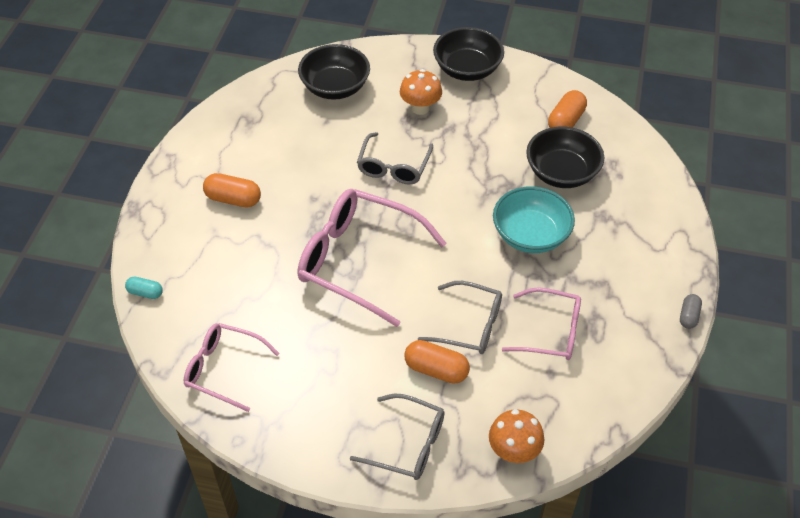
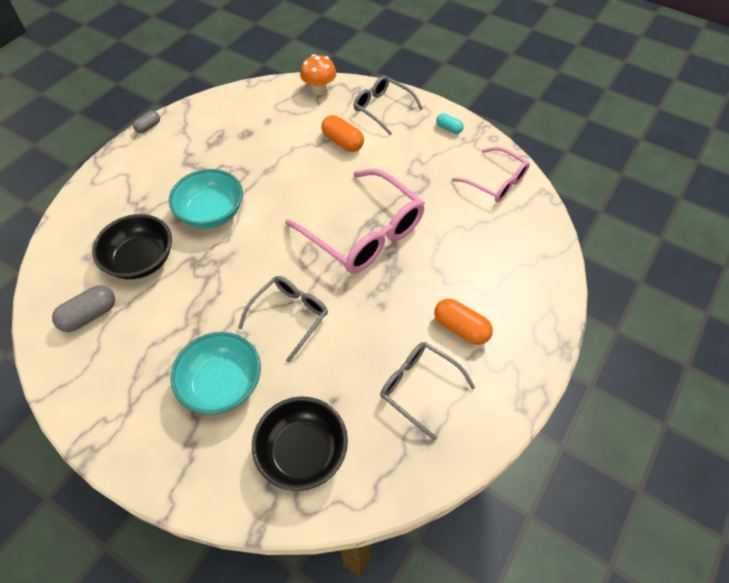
camera: 160 degrees left, 5 degrees up
(145, 293) = (555, 257): turquoise capsule -> turquoise capsule (449, 128)
(420, 108) = (222, 384): orange mushroom -> turquoise bowl
(467, 69) = (135, 426): black bowl -> none
(469, 325) = (303, 162): grey glasses -> grey glasses (419, 388)
(550, 332) = (249, 143): pink glasses -> none
(565, 121) = (90, 315): orange capsule -> grey capsule

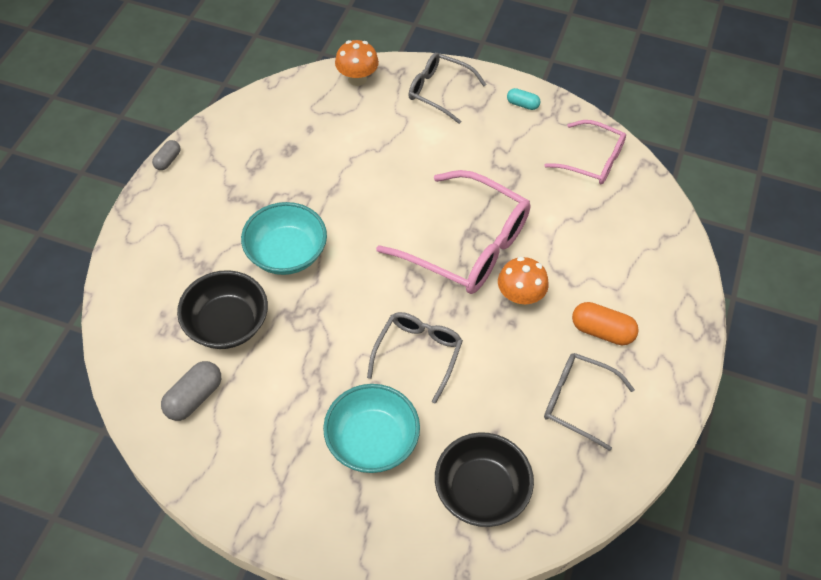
camera: 15 degrees left, 0 degrees up
(342, 142) = (407, 141): orange capsule -> none
(395, 284) = (520, 297): none -> orange mushroom

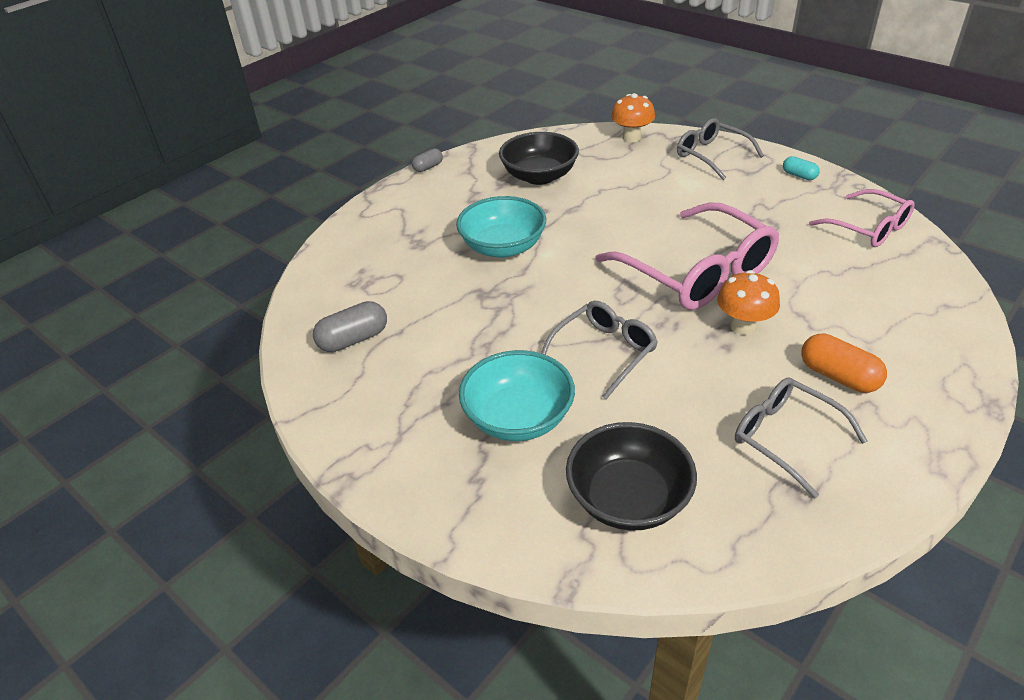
camera: 25 degrees right, 15 degrees down
(227, 324) = (417, 289): black bowl -> black bowl (539, 176)

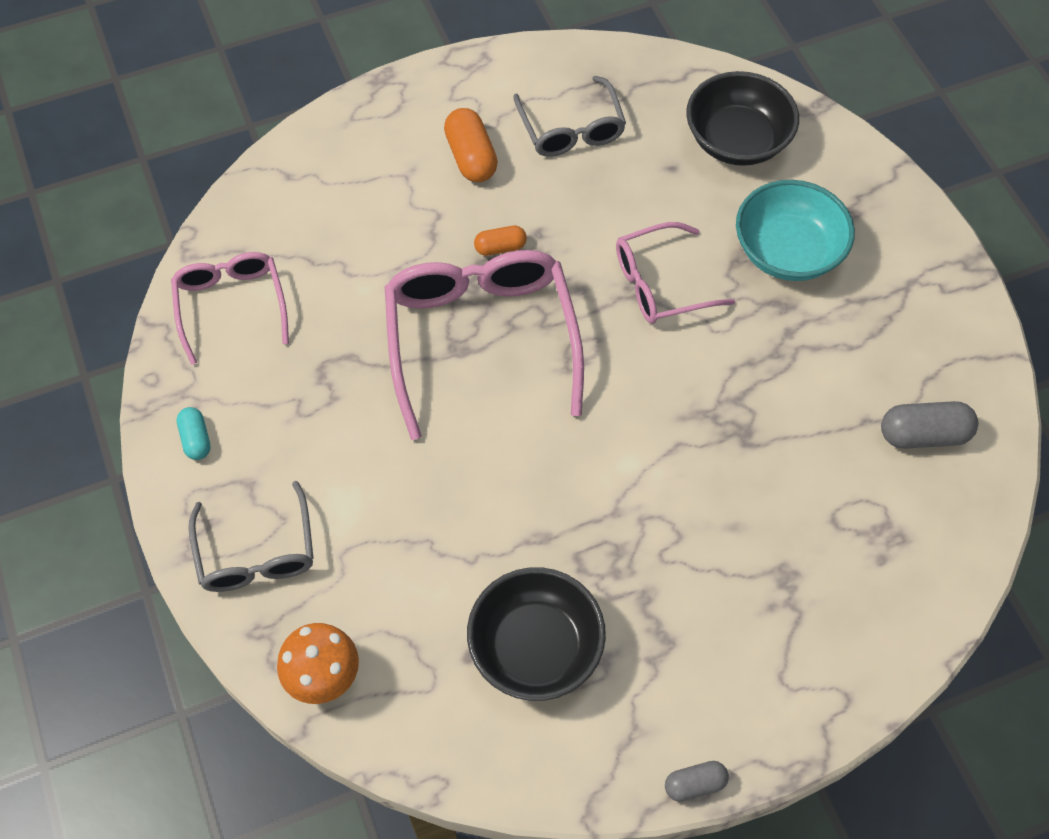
camera: 155 degrees left, 20 degrees up
(503, 247) = (677, 506): turquoise bowl -> none
(604, 352) = (660, 284): grey glasses -> pink glasses
(743, 326) = (500, 247): orange mushroom -> orange capsule

